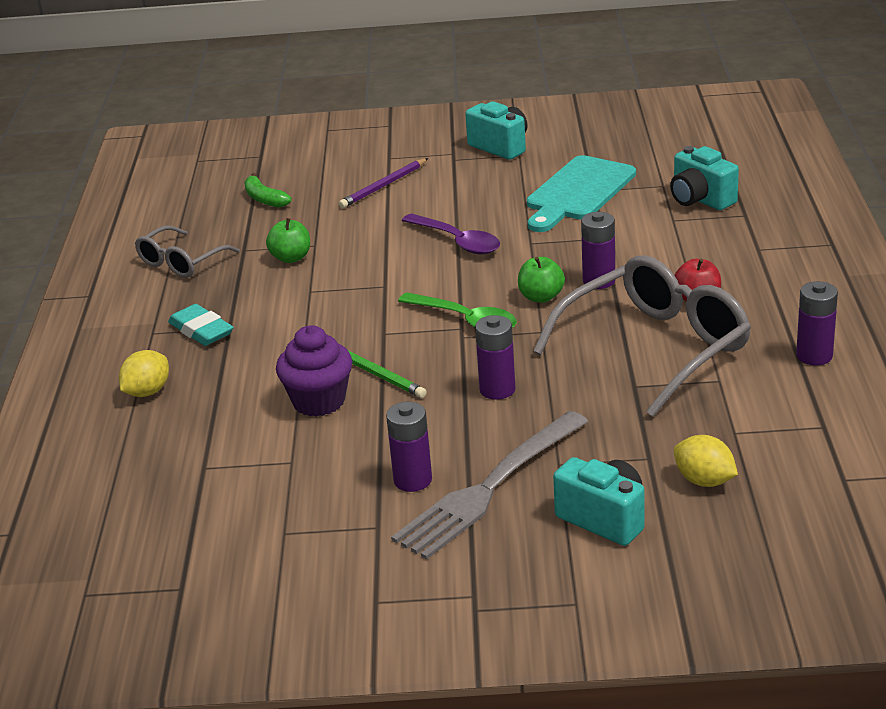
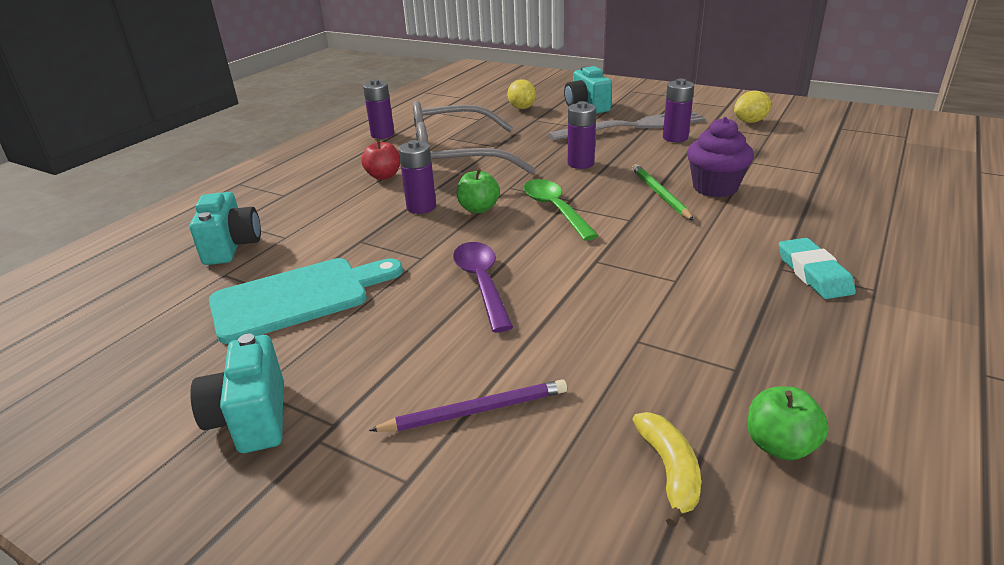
camera: 150 degrees left, 0 degrees up
(147, 392) = (874, 232): yellow lemon -> yellow lemon (750, 121)
(181, 262) = (837, 381): grey glasses -> none
(264, 199) = (669, 471): green banana -> yellow banana
(291, 258) = (677, 330): green apple -> green apple (779, 445)

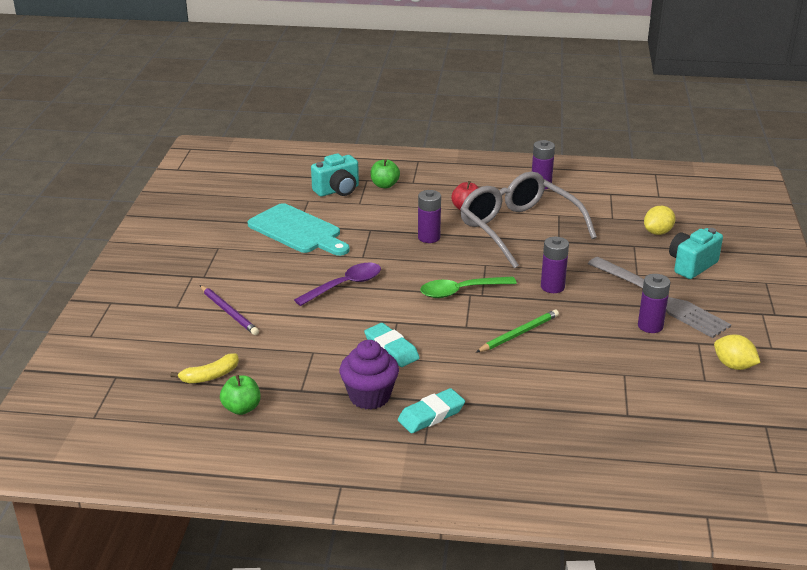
camera: 65 degrees right, 0 degrees up
(251, 418) = (198, 254): turquoise camera -> none
(478, 209) = (441, 260): green apple -> green apple (384, 185)
(555, 209) = (461, 291): green spoon -> green spoon turned 150 degrees counterclockwise
(657, 275) = (391, 349): none -> turquoise eraser
(715, 188) = (551, 359): purple cupcake -> purple cupcake (369, 396)

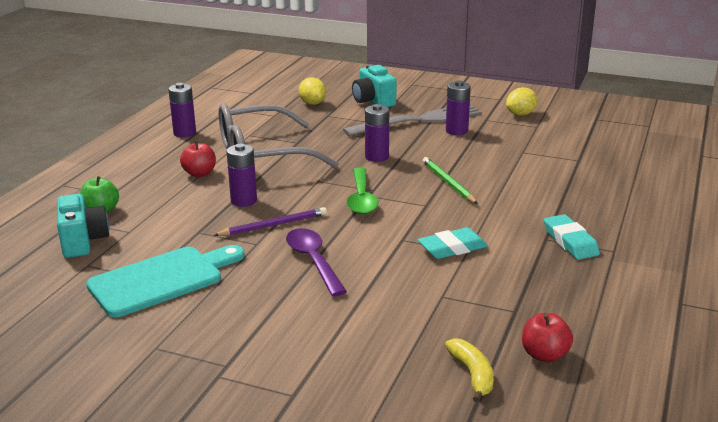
camera: 75 degrees left, 5 degrees down
(229, 312) = (330, 349): purple pencil -> purple pencil (273, 225)
(241, 408) = (544, 355): green apple -> red apple
(369, 396) = (535, 270): purple cupcake -> none

